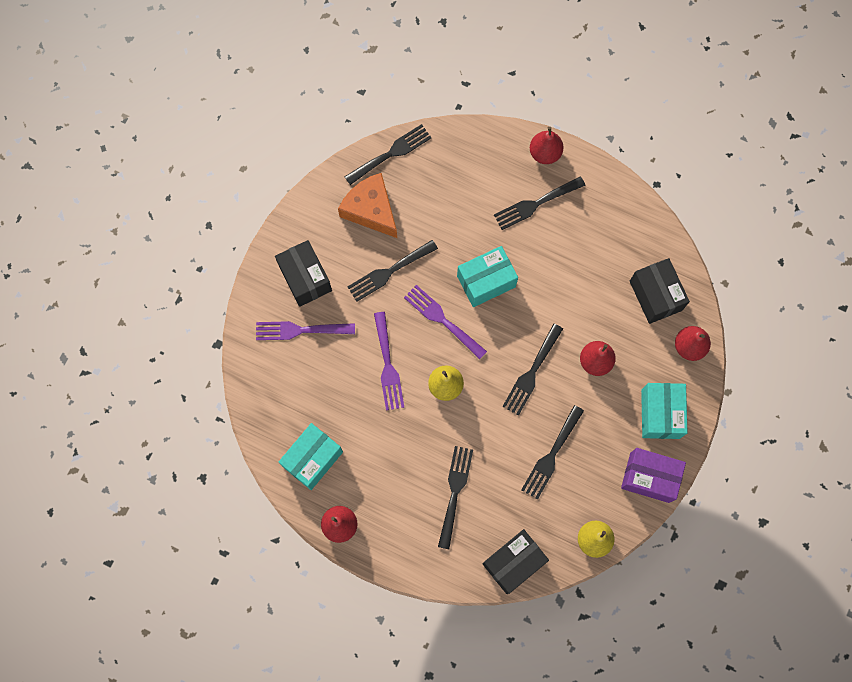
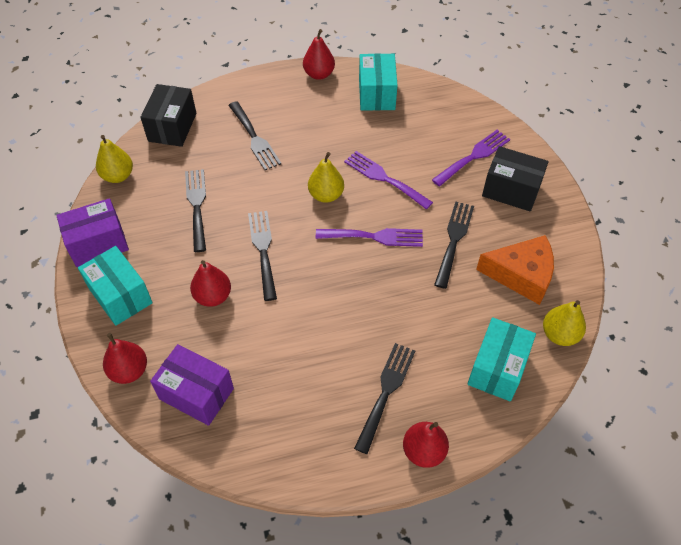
camera: 140 degrees right, 20 degrees down
(391, 153) = (559, 334): black fork -> yellow pear
(486, 281) = (367, 291): turquoise box -> turquoise box (497, 368)
(655, 295) = (196, 394): black box -> purple box

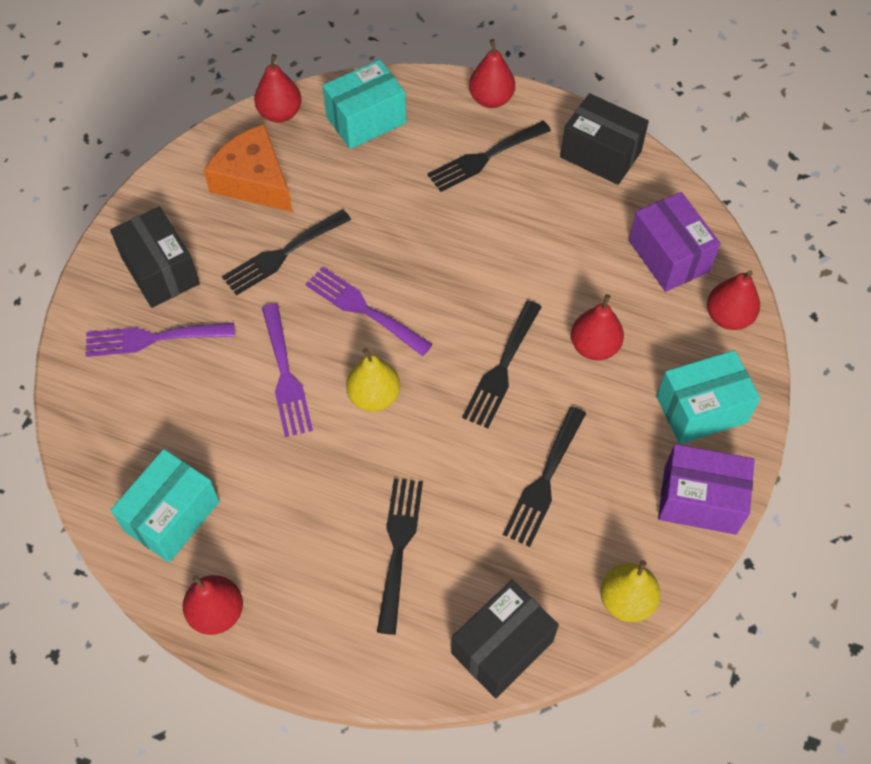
camera: 145 degrees left, 5 degrees up
(120, 296) = (701, 409): turquoise box -> turquoise box turned 75 degrees clockwise
(300, 453) = (600, 154): none -> black box
(559, 334) = (280, 113): yellow pear -> red pear

